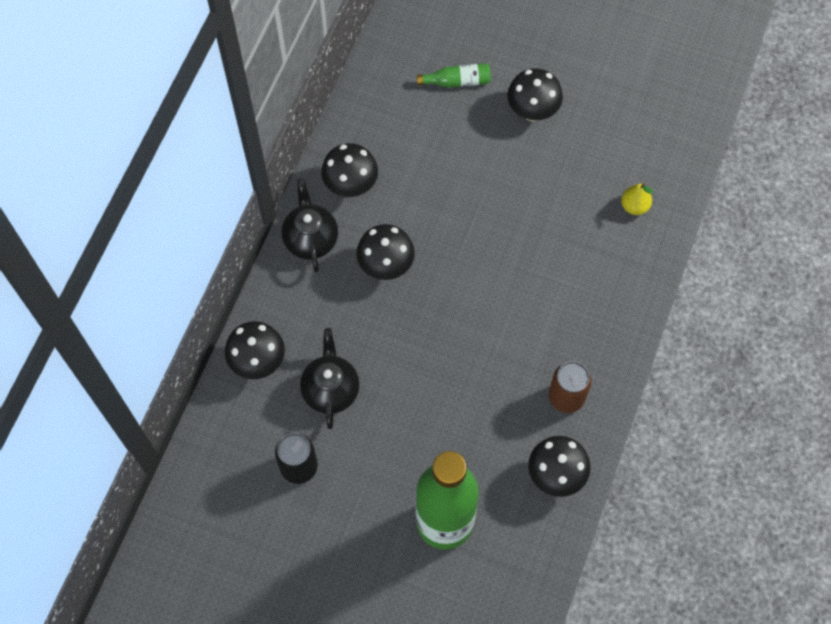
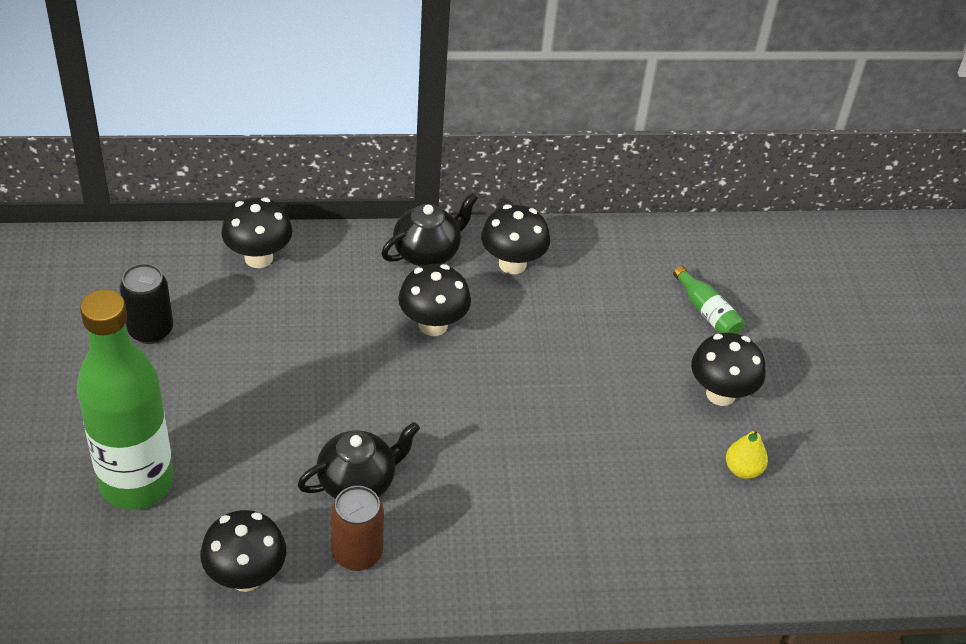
camera: 60 degrees right, 20 degrees down
(330, 389) = (256, 327): black teapot -> black teapot (358, 482)
(634, 206) = (664, 541): yellow pear -> yellow pear (743, 469)

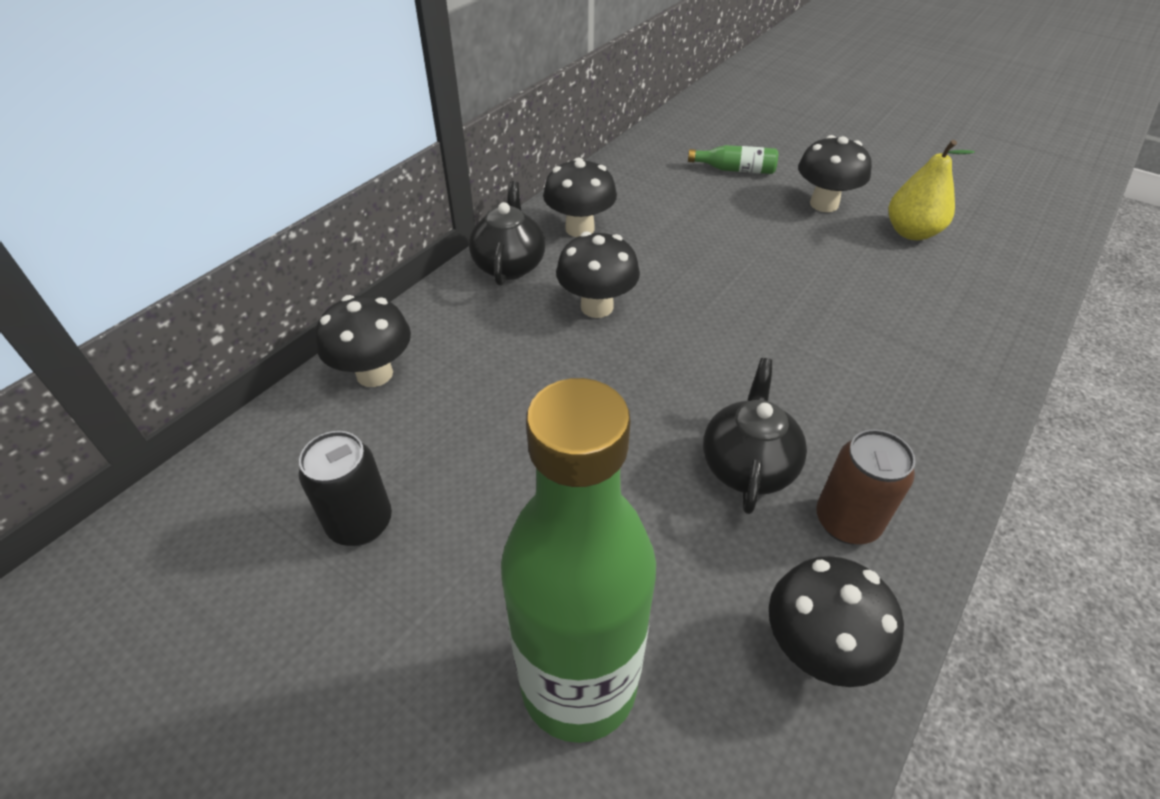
camera: 45 degrees left, 0 degrees up
(743, 469) = (911, 232): yellow pear -> yellow pear, size x1.53

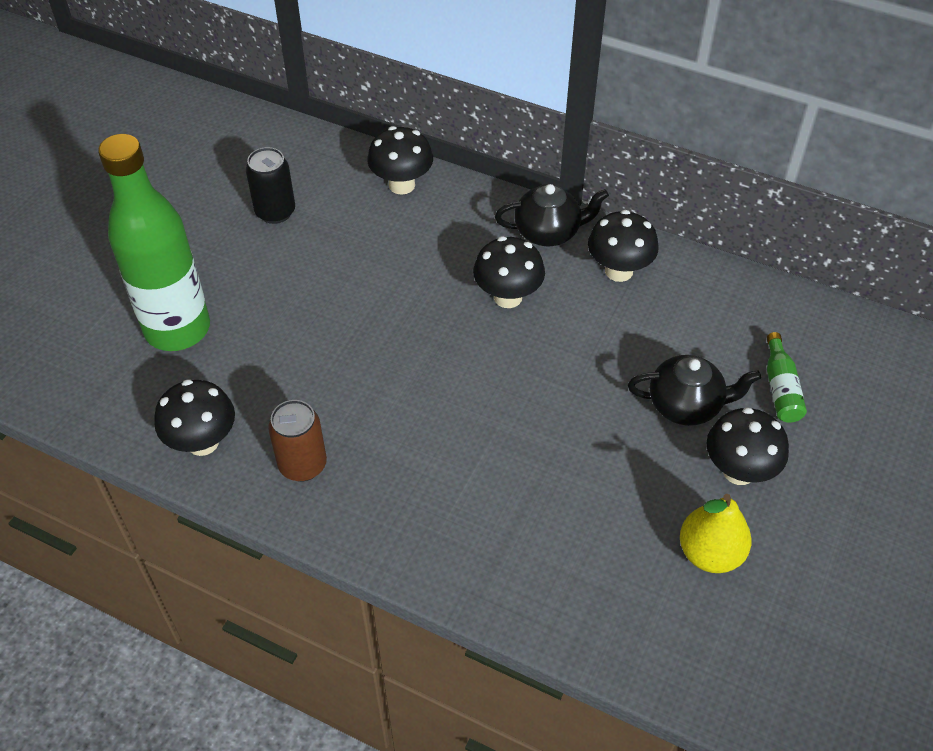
camera: 80 degrees right, 5 degrees up
(747, 465) = (347, 405): black teapot -> black teapot (686, 405)

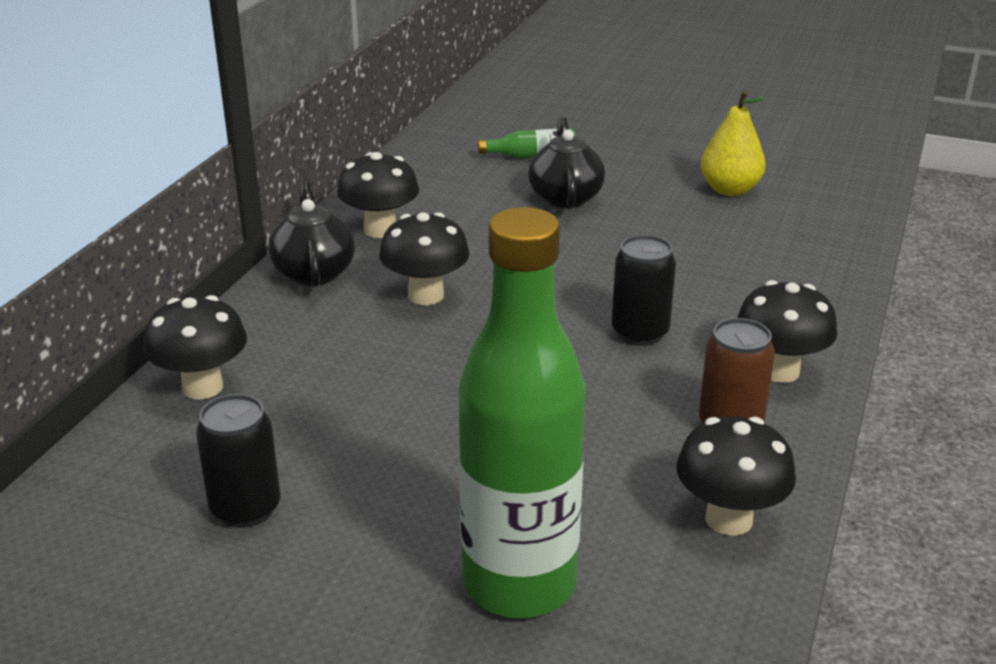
camera: 95 degrees left, 20 degrees down
(436, 428) = (640, 333): none -> black can
(738, 471) = (635, 176): black mushroom -> black mushroom (779, 371)

